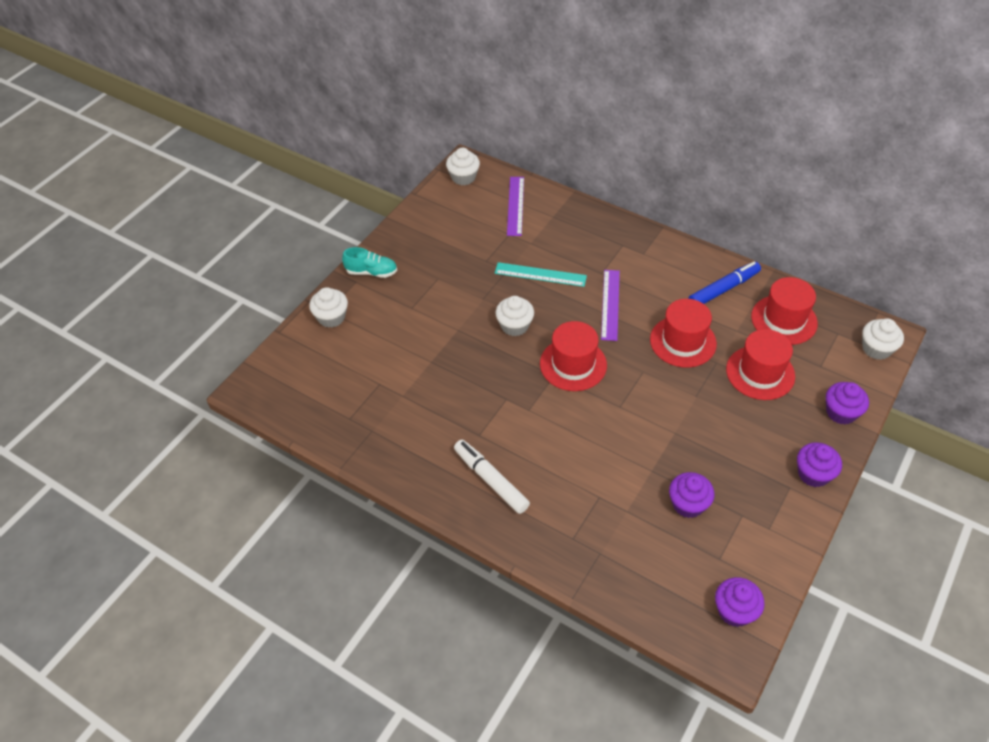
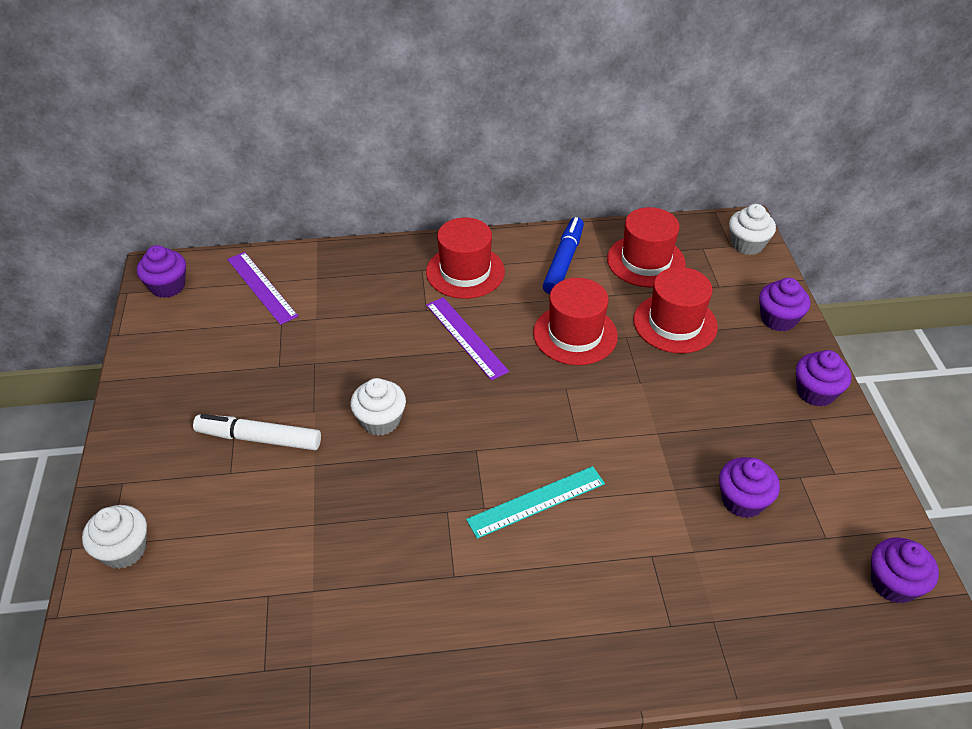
camera: 40 degrees left, 5 degrees down
(371, 272) = (136, 459): turquoise shoe -> none
(463, 177) = (167, 286): white cupcake -> purple cupcake
(491, 480) = (517, 622): white marker -> white marker (259, 438)
(540, 274) = (359, 347): turquoise ruler -> turquoise ruler (536, 501)
(573, 364) = (486, 425): red hat -> red hat (465, 272)

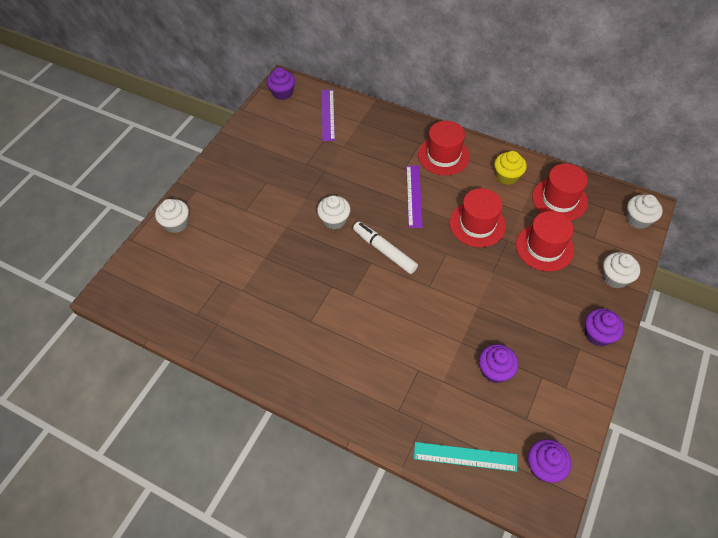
camera: 35 degrees right, 10 degrees up
(259, 438) = (270, 199): white marker -> white marker (384, 250)
(536, 501) = (380, 307): turquoise ruler -> turquoise ruler (465, 456)
(563, 262) = (507, 176): blue marker -> yellow cupcake
(778, 319) = (615, 277): purple cupcake -> white cupcake

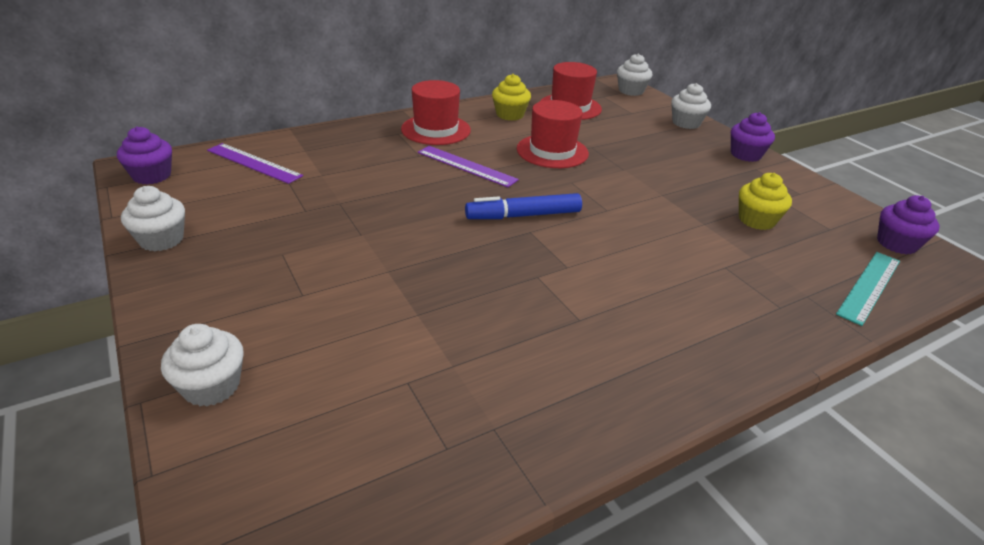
camera: 60 degrees left, 20 degrees down
(334, 220) = (430, 229): white cupcake -> white cupcake (161, 239)
(384, 250) = (523, 215): white marker -> blue marker
(495, 370) = (756, 220): purple cupcake -> yellow cupcake
(544, 247) = (619, 135): red hat -> none

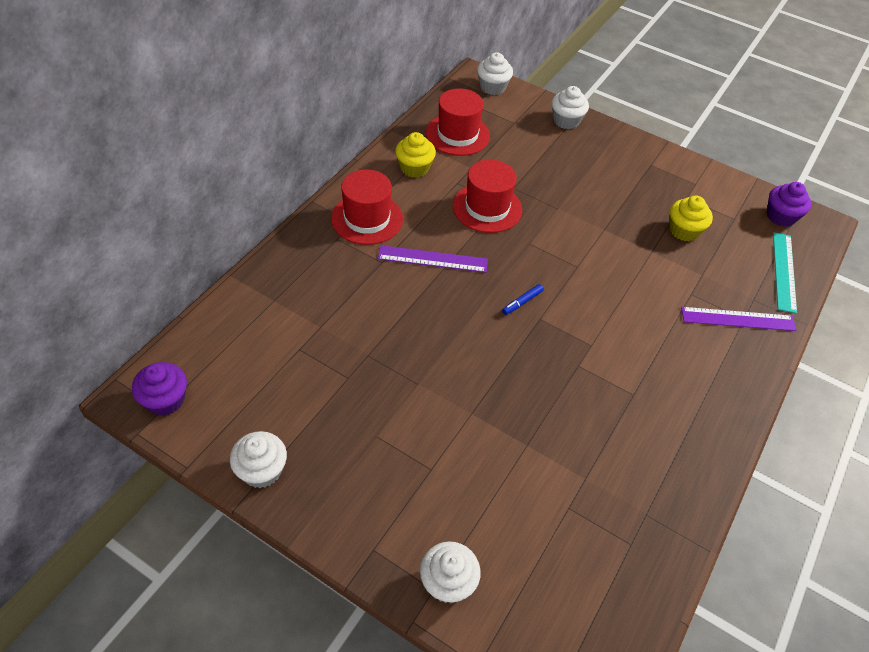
camera: 30 degrees left, 15 degrees up
(254, 163) = (244, 339): purple ruler -> purple ruler (738, 319)
(523, 215) = (522, 302): blue marker -> blue marker, size x0.49
(745, 155) = (634, 148): purple cupcake -> none

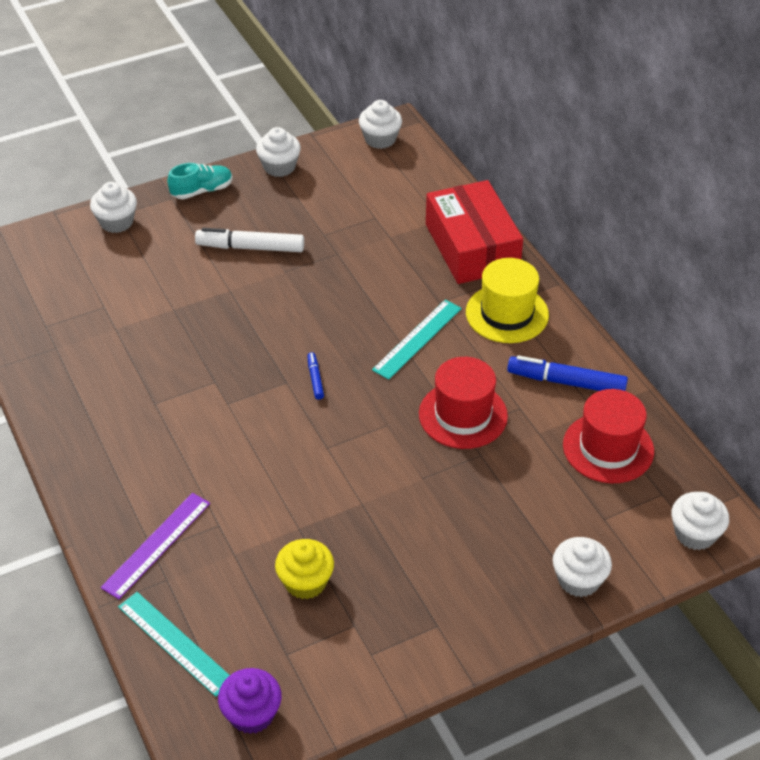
camera: 125 degrees right, 5 degrees down
(165, 400) = (380, 139): purple cupcake -> white cupcake
(299, 266) = (471, 247): none -> red box
(344, 525) = (202, 191): none -> turquoise shoe
(367, 219) = (507, 313): red hat -> yellow hat
(404, 428) = (250, 247): none -> white marker
(414, 168) = (566, 382): yellow cupcake -> blue marker
(432, 259) = (417, 339): purple ruler -> turquoise ruler

